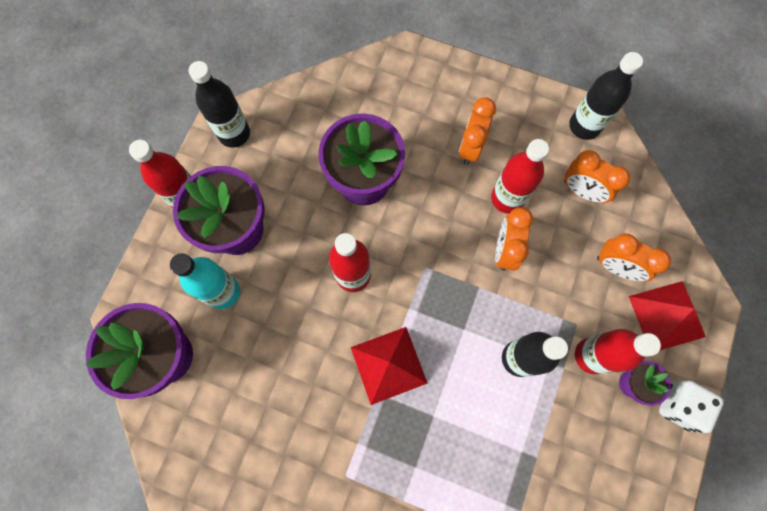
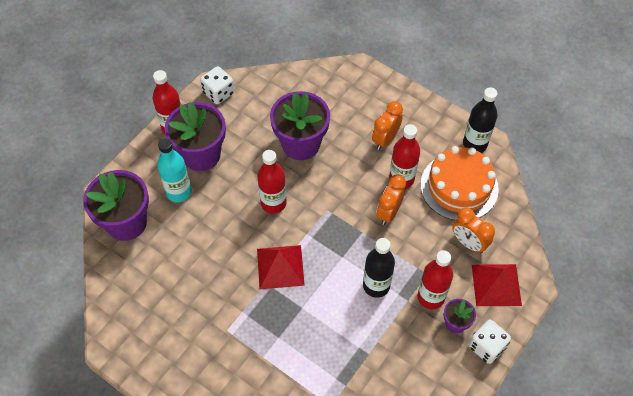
camera: 15 degrees right, 15 degrees down
(234, 134) = (218, 93): black bottle -> white dice
(582, 191) = (459, 186): orange clock -> orange cake

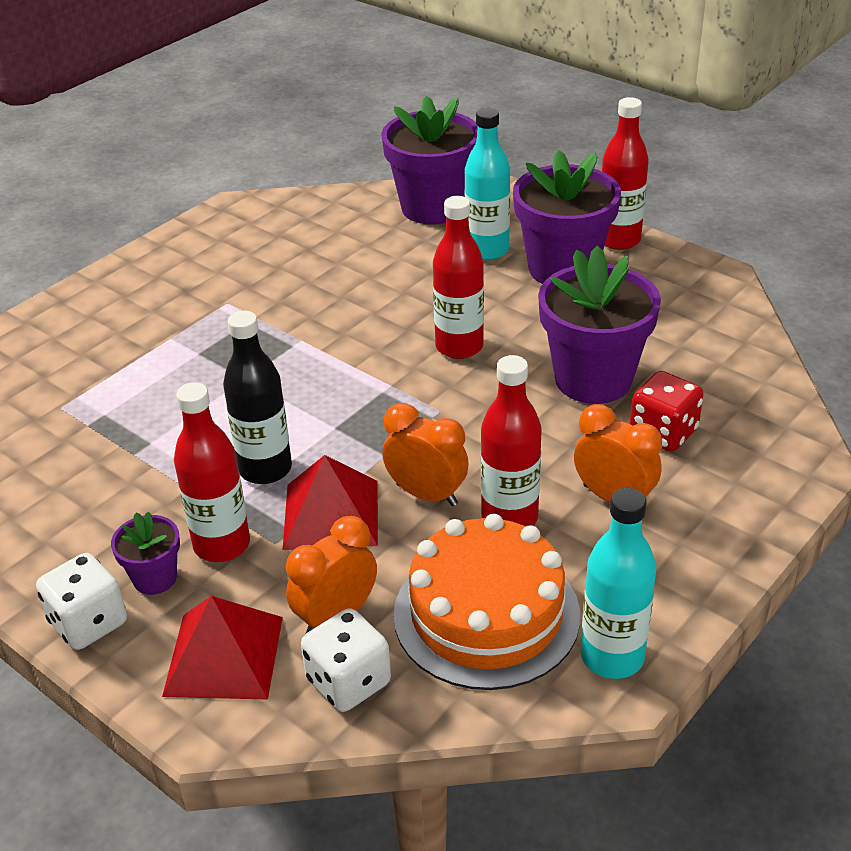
camera: 95 degrees right, 20 degrees down
(218, 93) = (703, 283): white dice -> white dice (348, 682)
(280, 267) = (328, 355): red pyramid -> red pyramid (331, 514)
(340, 118) = (663, 433): none -> red dice
(475, 144) = (612, 657): black bottle -> turquoise bottle

